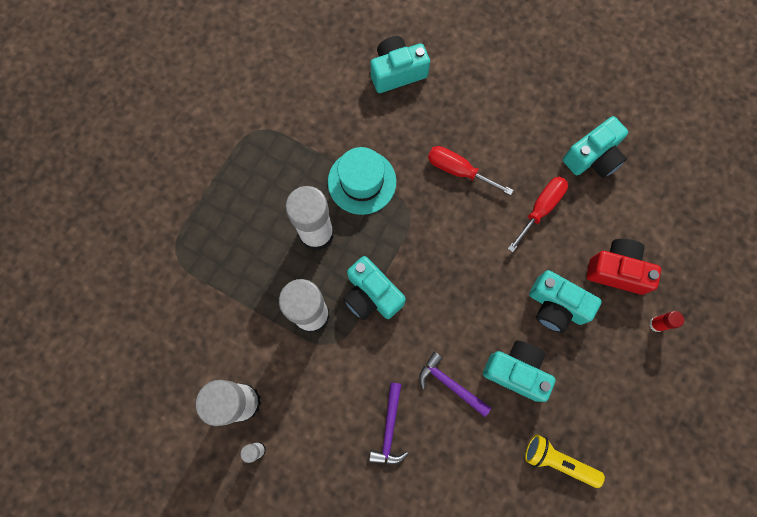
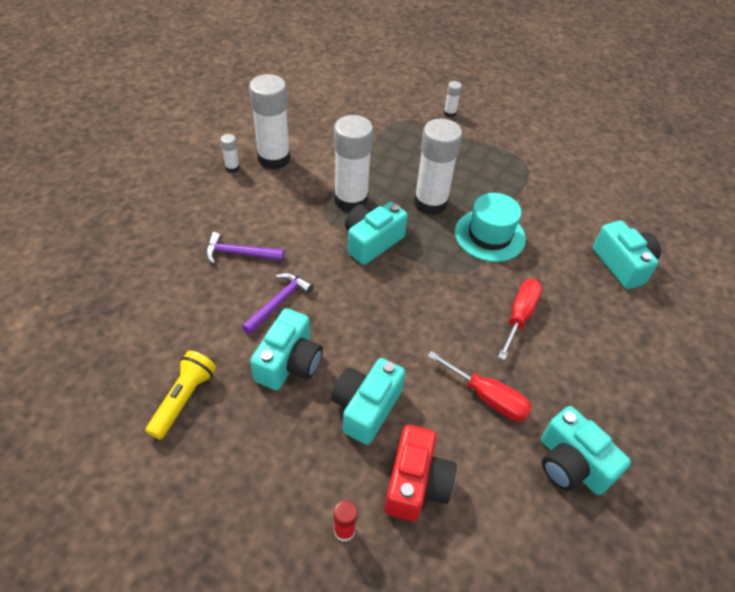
camera: 85 degrees right, 25 degrees down
(166, 198) = (449, 113): none -> white glue stick

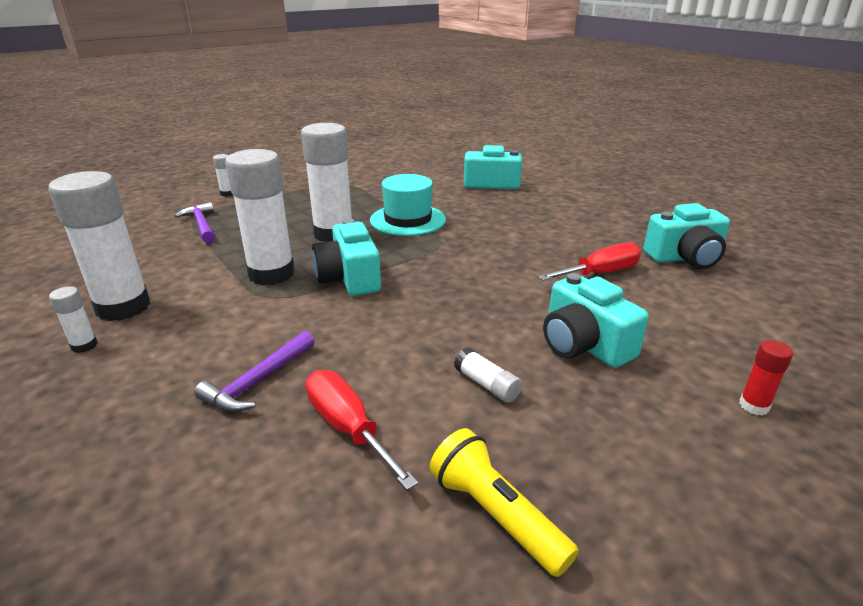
camera: 60 degrees left, 20 degrees down
(279, 302) = (380, 367): purple hammer -> purple hammer (201, 225)
(289, 362) = (487, 385): turquoise camera -> white glue stick
(416, 483) = (694, 339): red camera -> none
(520, 316) = (514, 234): red screwdriver -> red screwdriver (348, 428)

